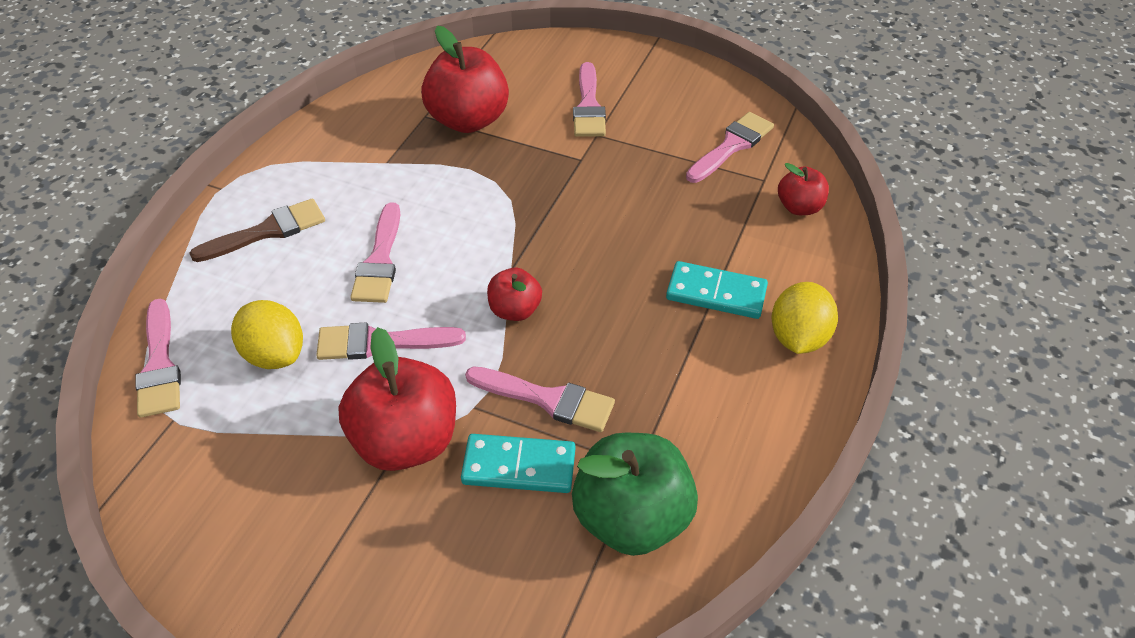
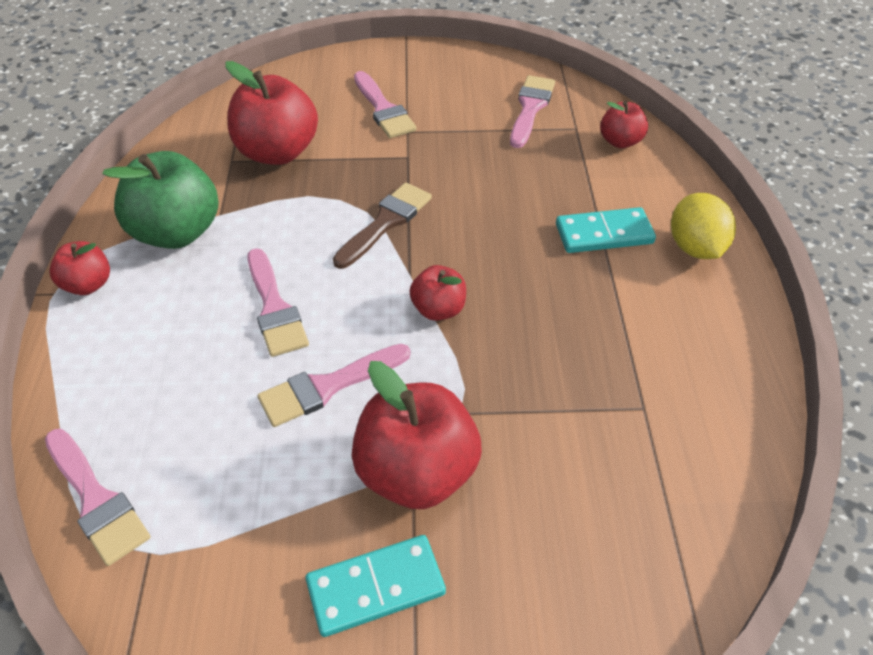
camera: 25 degrees left, 0 degrees up
(250, 190) = (88, 285): none -> red apple
(267, 231) = (134, 319): brown brush -> brown brush (386, 222)
(274, 354) = (222, 439): yellow lemon -> none
(519, 466) = (540, 452): turquoise domino -> turquoise domino (375, 587)
(547, 399) = (524, 380): pink brush -> none
(631, 518) = (671, 457): green apple -> green apple (177, 232)

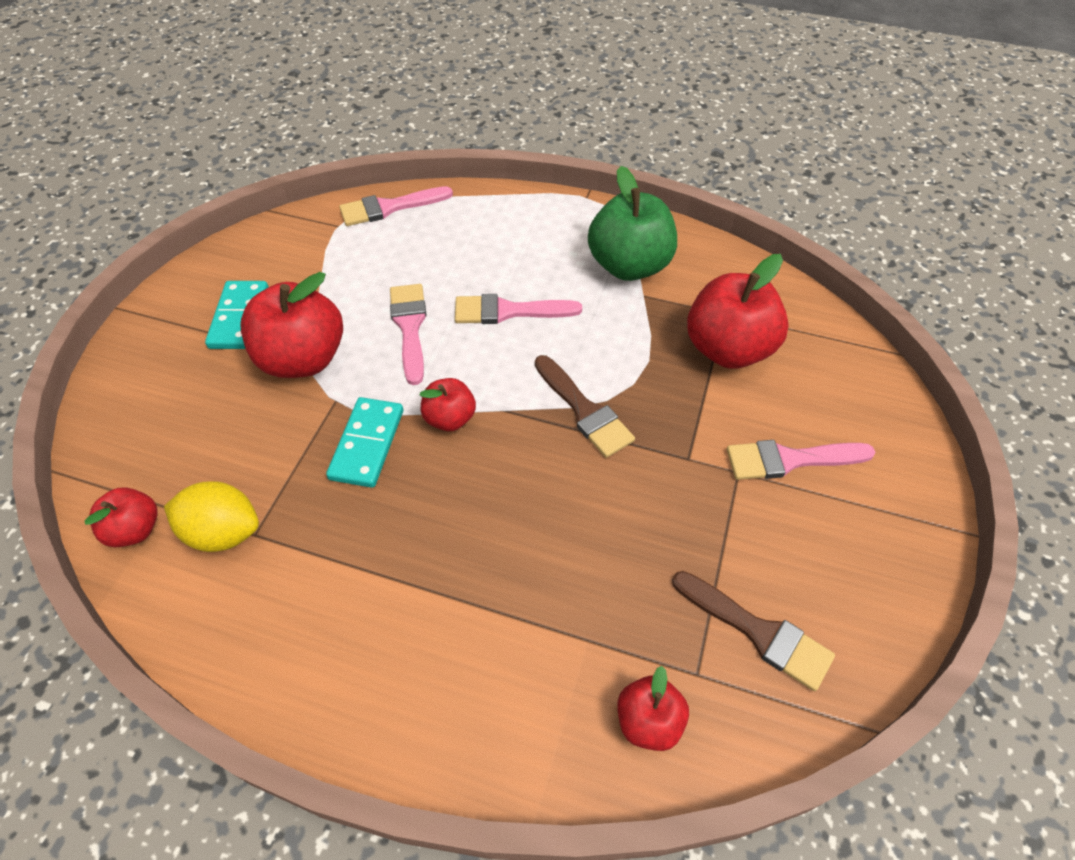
camera: 110 degrees right, 5 degrees up
(88, 285) = (587, 214): red apple -> red apple (135, 529)
(530, 108) = (757, 632): pink brush -> brown brush
(604, 234) = (481, 608): turquoise domino -> turquoise domino (367, 444)
(695, 248) = (412, 703): yellow lemon -> yellow lemon (223, 532)

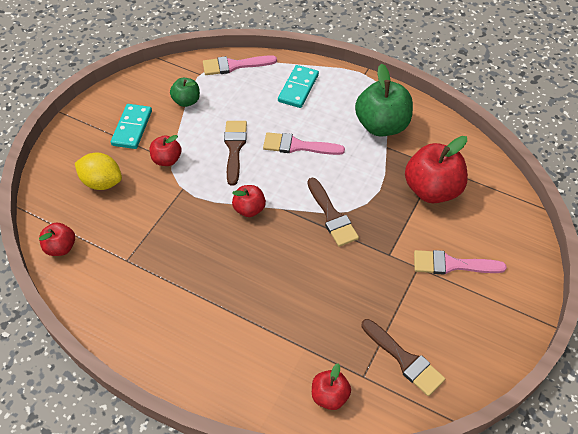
camera: 10 degrees right, 0 degrees up
(223, 532) = (109, 256): yellow lemon -> yellow lemon (102, 182)
(303, 359) = (167, 160): red apple -> red apple, size x0.54
(322, 267) = (186, 101): none -> green apple
(367, 444) = (198, 218): turquoise domino -> turquoise domino (298, 88)
(410, 327) = (234, 148): pink brush -> brown brush

